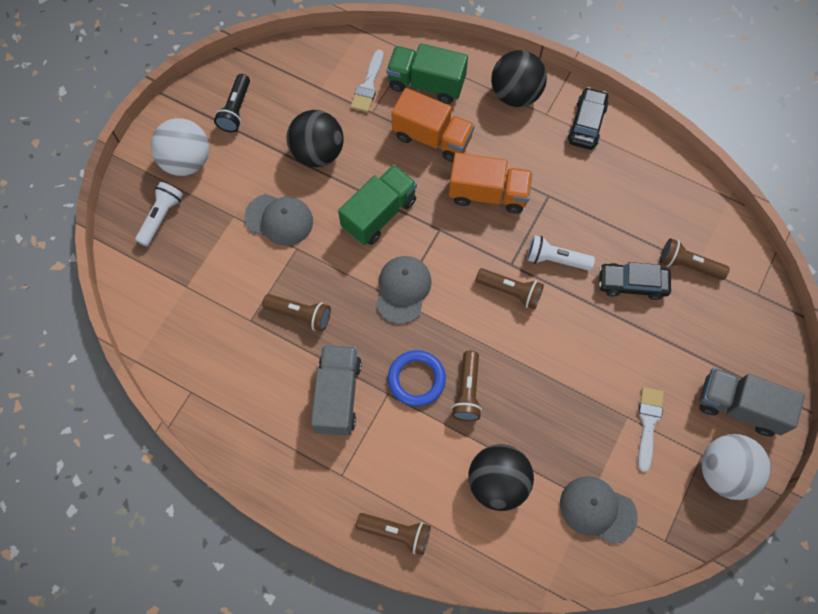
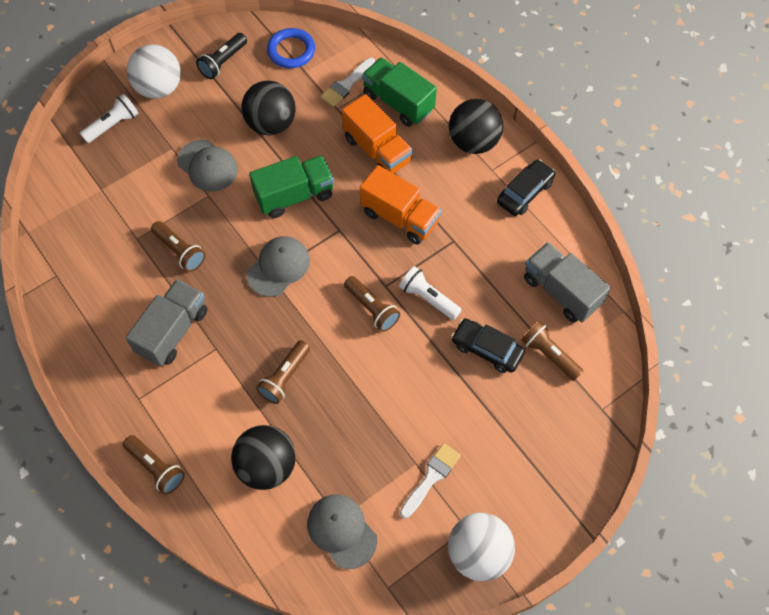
camera: 25 degrees right, 5 degrees down
(416, 379) = (247, 347): blue ring -> blue ring (291, 51)
(739, 407) = (525, 501): grey truck -> grey truck (561, 291)

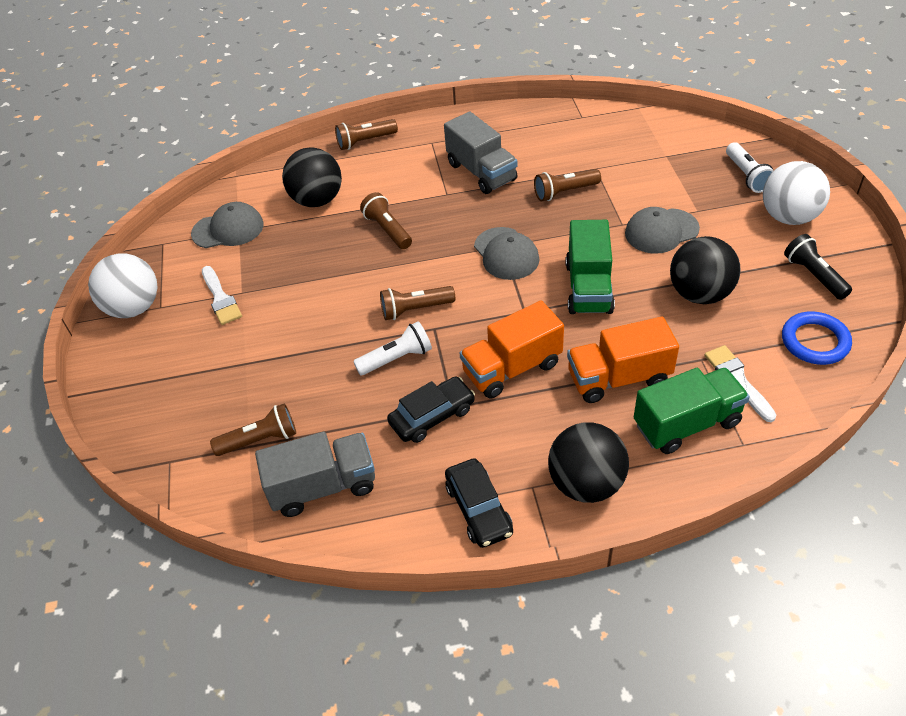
camera: 120 degrees right, 15 degrees down
(487, 349) = (306, 387): black car -> black car (432, 416)

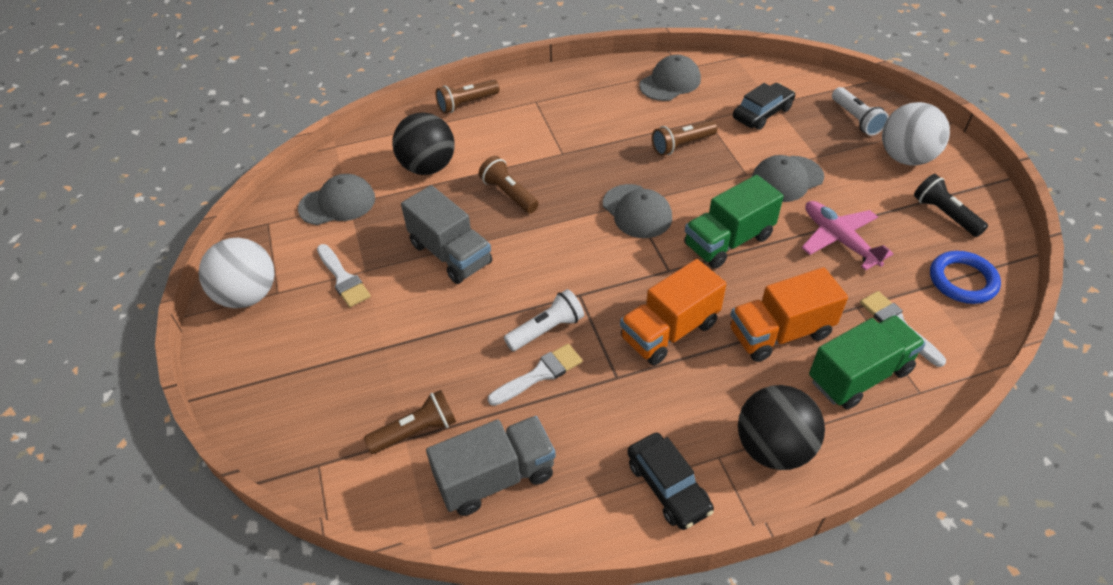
camera: 10 degrees left, 0 degrees up
(382, 398) = (540, 374): none -> white brush
(415, 309) = (555, 276): brown flashlight -> none
(432, 416) = (597, 389): black car -> black car (762, 113)
(481, 172) = (593, 129): grey truck -> grey truck (450, 254)
(567, 130) = (670, 82): none -> grey cap
(588, 288) = (728, 241): green truck -> green truck turned 60 degrees clockwise
(699, 294) = (839, 240): black ball -> pink plane

